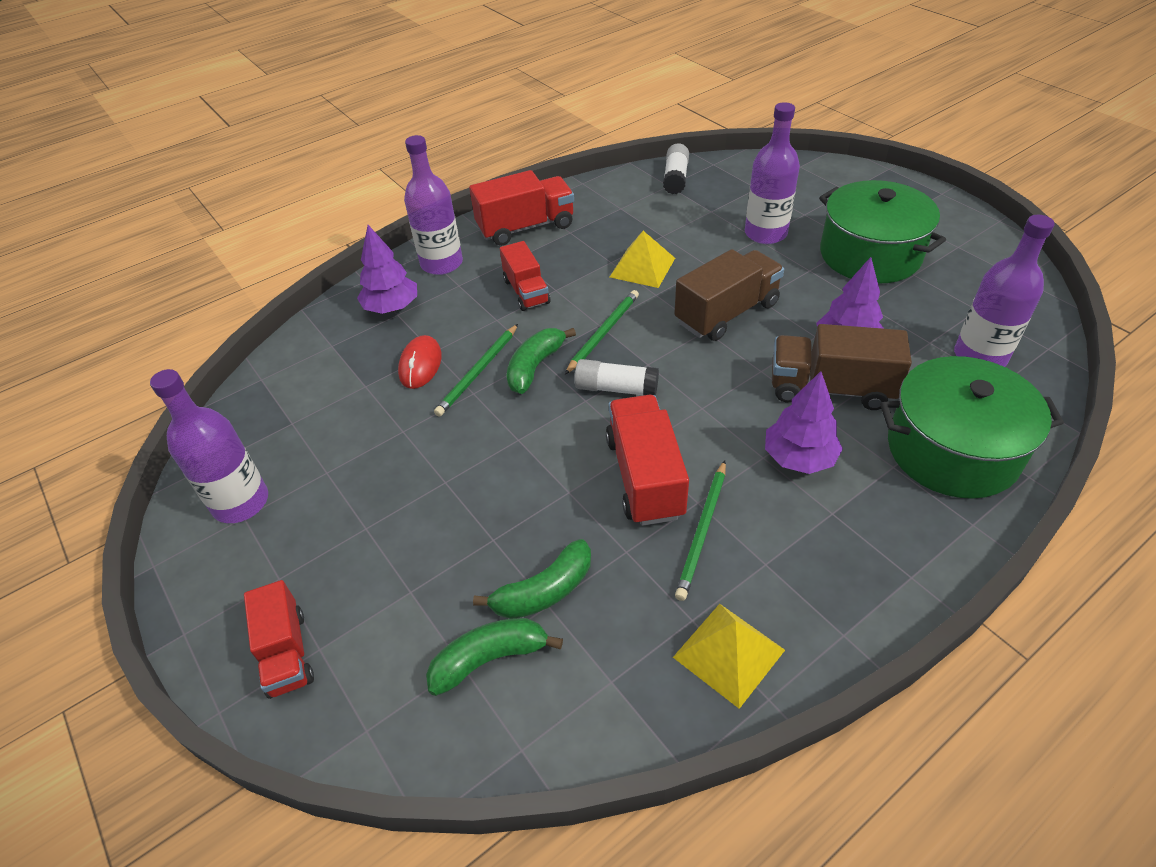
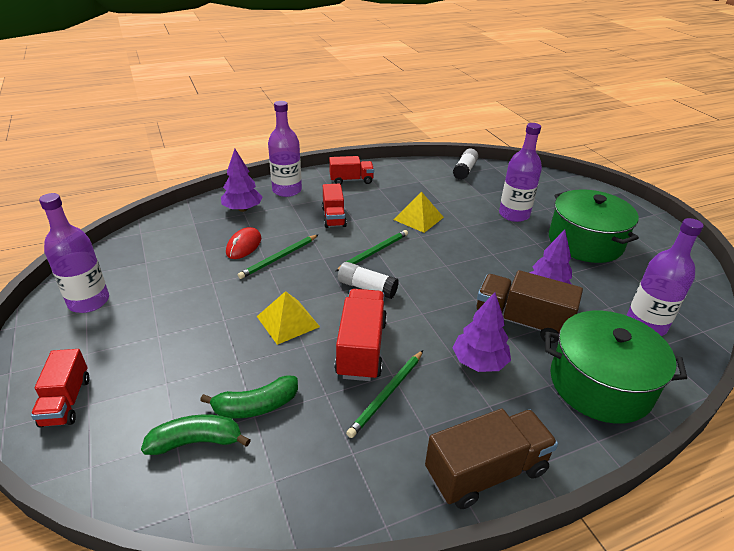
camera: 10 degrees right, 10 degrees down
(526, 227) = (351, 180): red truck -> red truck, size x0.66
(535, 367) = (318, 263): green banana -> none
(726, 313) = (465, 258): brown truck -> brown truck (486, 471)
(729, 653) = (369, 484): yellow pyramid -> yellow pyramid (288, 321)

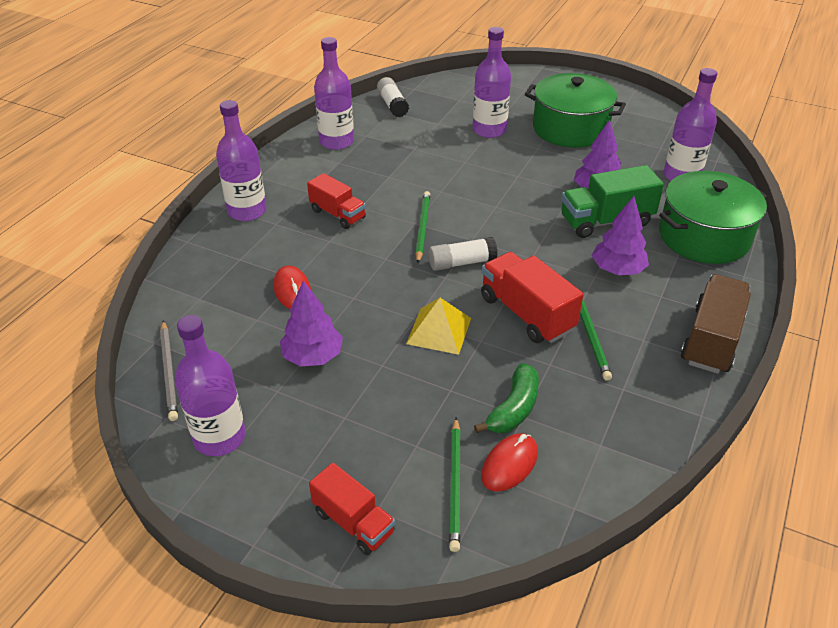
camera: 40 degrees left, 5 degrees up
(123, 252) = (169, 372): none -> grey pencil
(196, 441) = (509, 464): green banana -> red mouse
(242, 209) = (230, 255): purple tree -> purple tree (312, 356)
(279, 258) = (345, 282): green pencil -> green pencil (455, 485)
(351, 180) = (298, 167): red truck -> none
(395, 176) = (336, 142): none -> purple bottle
(418, 218) = (416, 174): yellow pyramid -> none
(521, 321) = (606, 221): brown truck -> green truck

